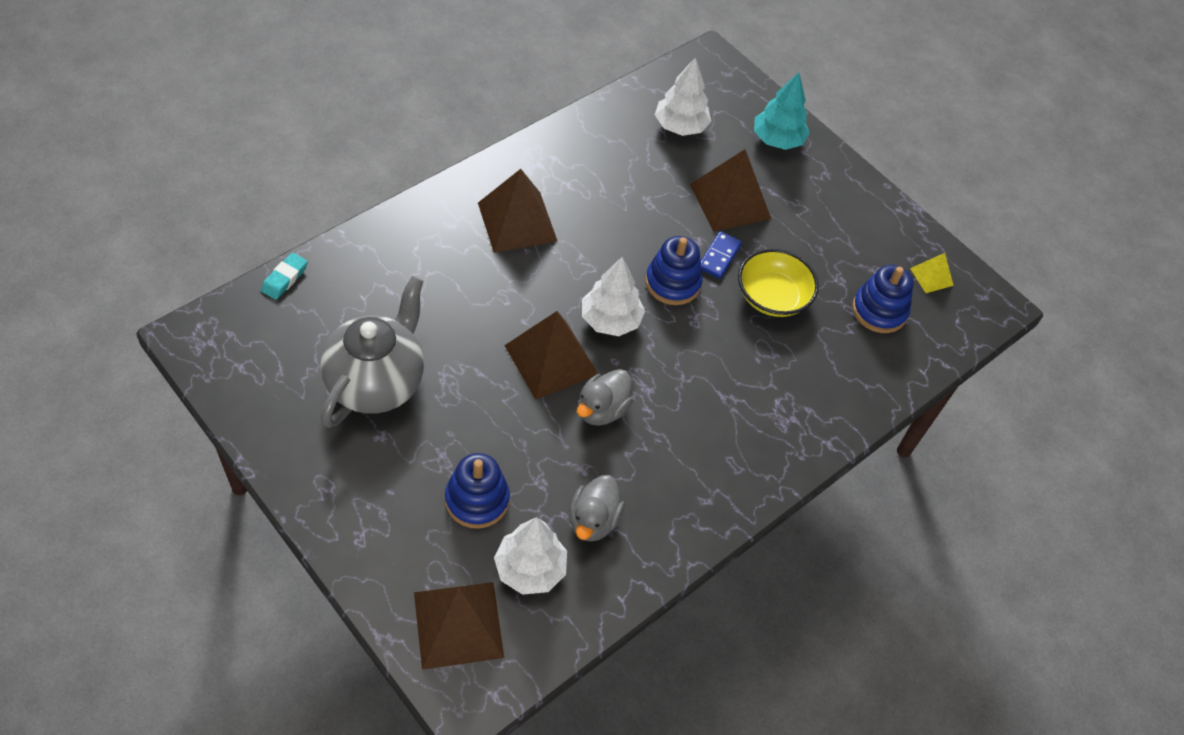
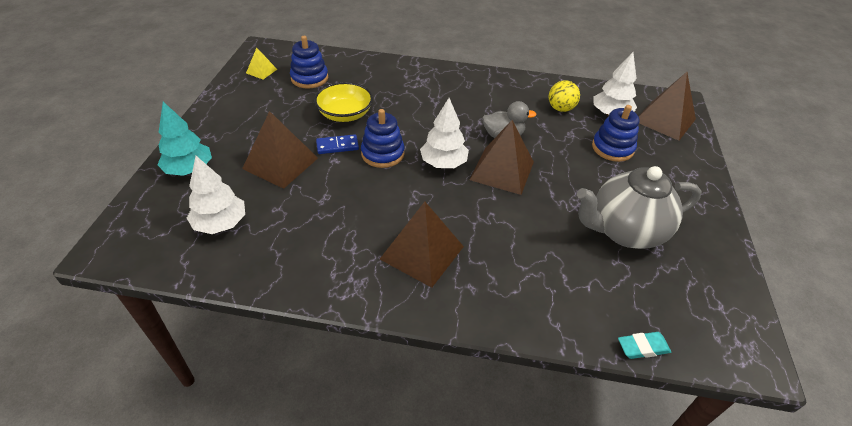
camera: 125 degrees left, 10 degrees down
(593, 520) = (560, 108): grey duck -> yellow ball

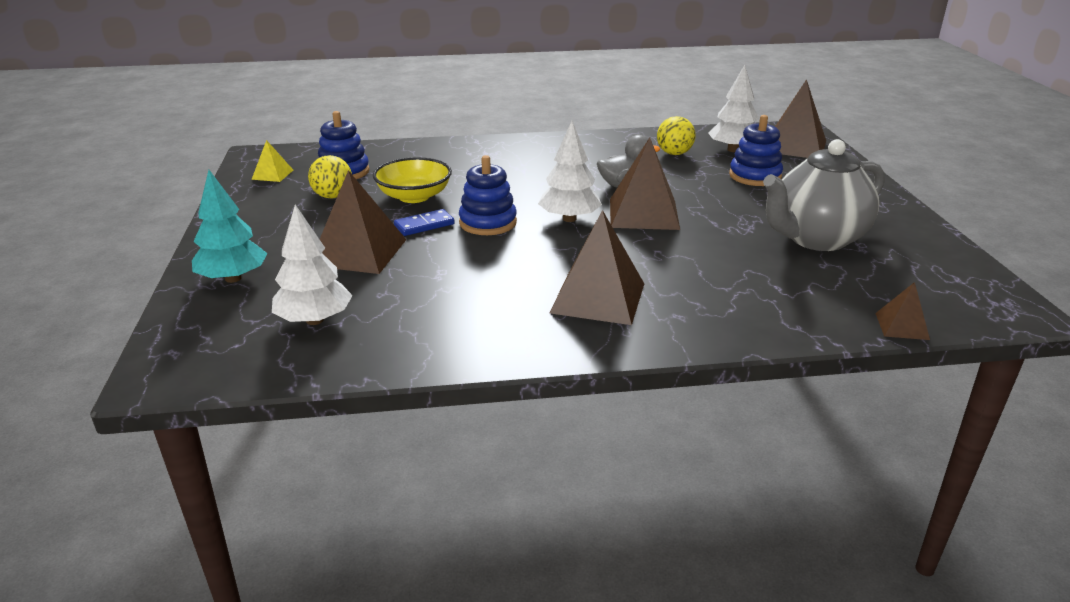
camera: 15 degrees left, 15 degrees down
(290, 102) = (333, 196): none -> yellow ball
(642, 347) = (902, 326): turquoise eraser -> brown pyramid

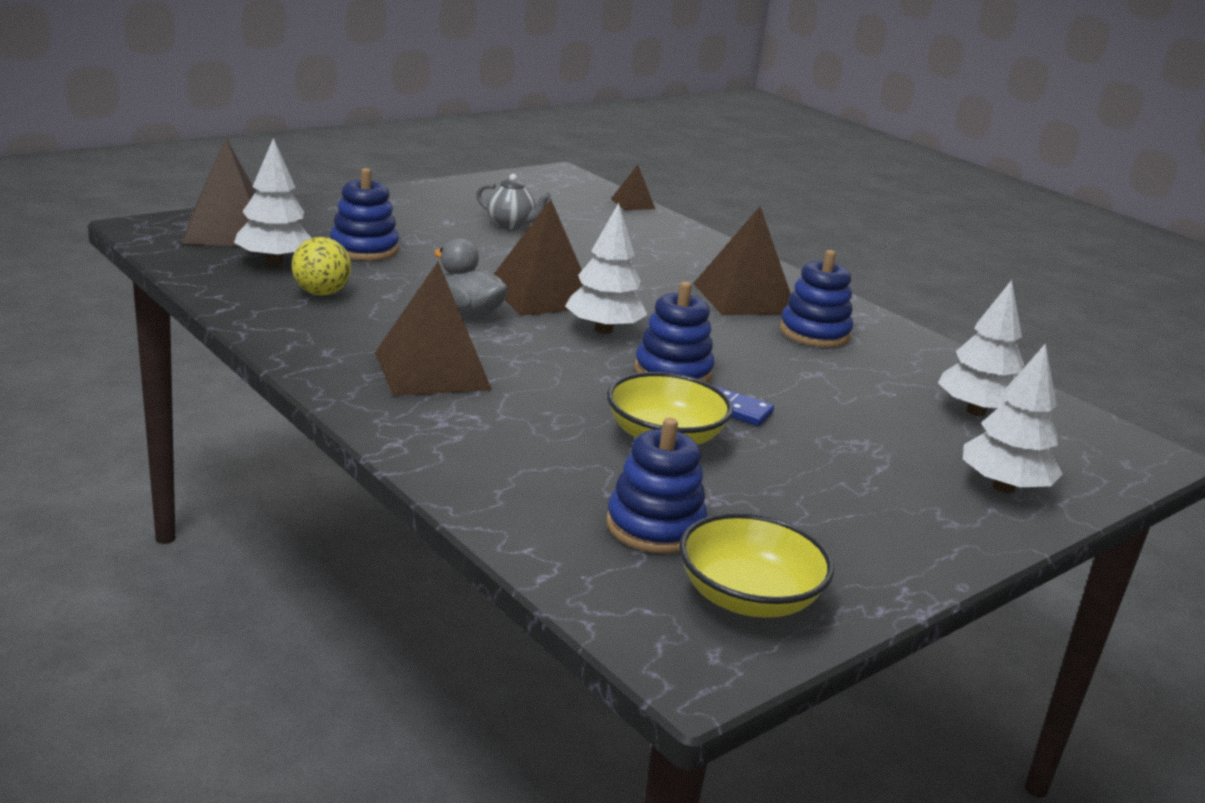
camera: 125 degrees left, 5 degrees down
(233, 278) = (1003, 487): turquoise tree -> white tree
(272, 174) = (748, 598): yellow pyramid -> yellow bowl
(333, 196) = (744, 502): yellow ball -> none
(359, 252) = (843, 430): brown pyramid -> brown pyramid (432, 370)
(504, 304) = (814, 333): none -> blue stacking toy
(815, 239) = (510, 224): grey teapot -> grey teapot, size x0.49

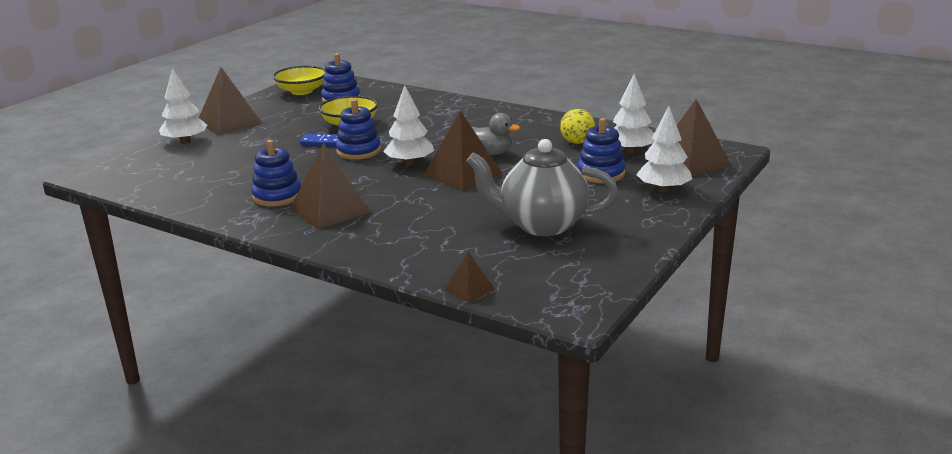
camera: 165 degrees right, 0 degrees up
(432, 370) = (474, 124): brown pyramid -> brown pyramid (229, 122)
(510, 224) = (541, 225): grey teapot -> grey teapot, size x2.05
(976, 411) = (182, 173): white tree -> white tree (663, 190)

